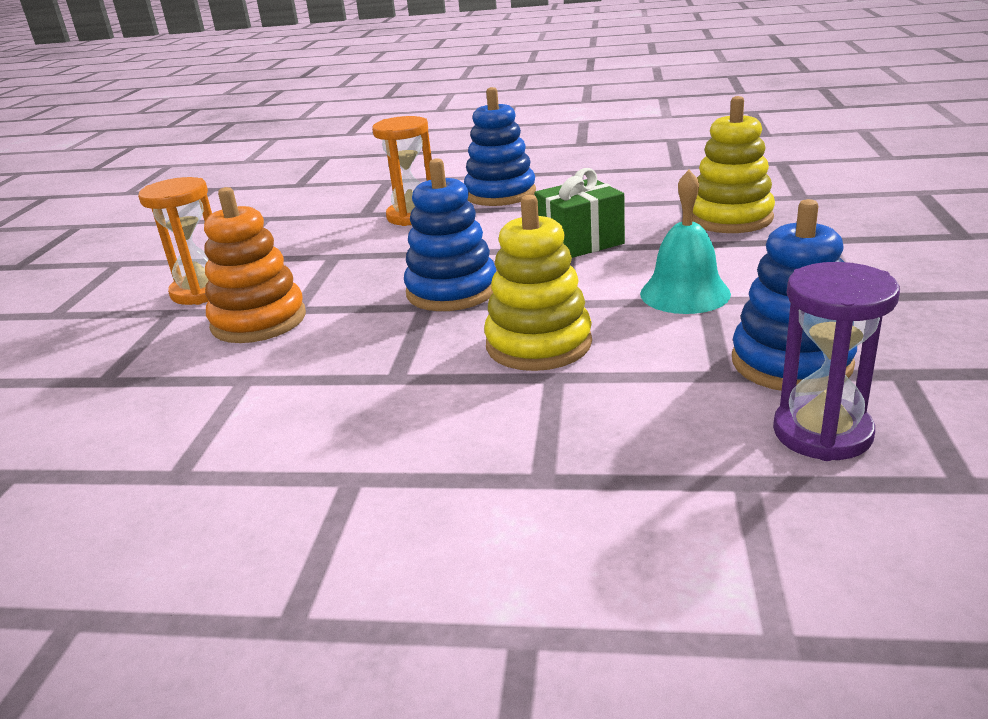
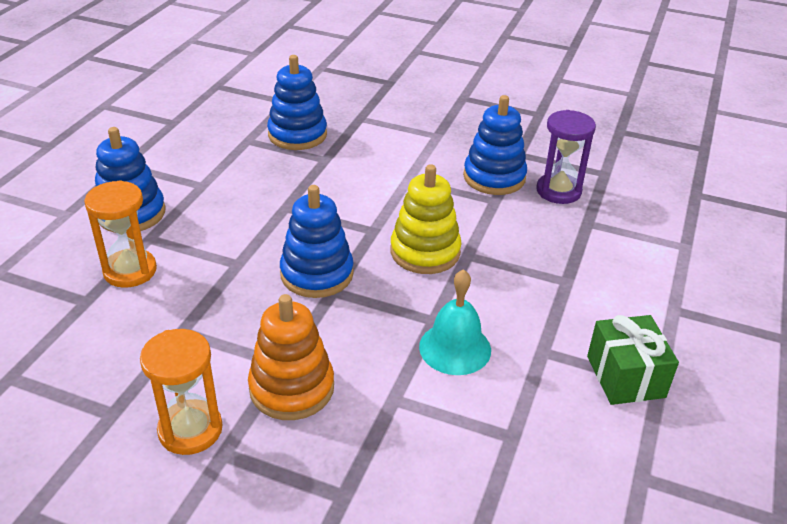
camera: 80 degrees left, 10 degrees up
(580, 242) = (279, 200): green gift -> green gift (625, 377)
(685, 293) = (394, 183): turquoise bell -> turquoise bell (455, 348)
(730, 218) = (297, 135): yellow stacking toy -> blue stacking toy

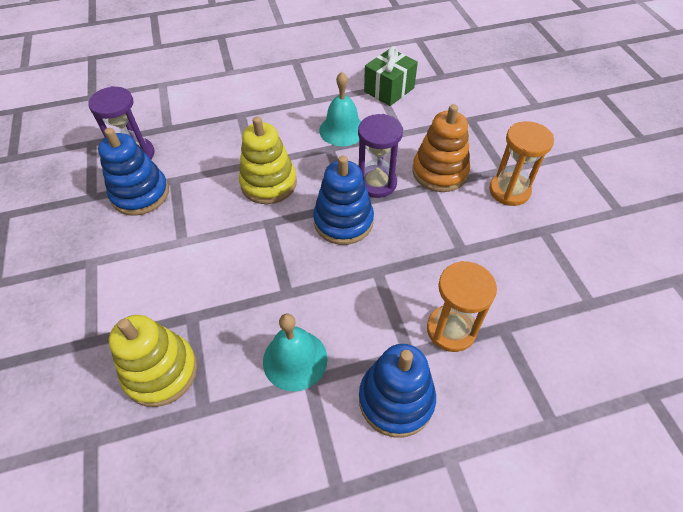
camera: 125 degrees left, 15 degrees up
(225, 186) = (295, 359): none -> turquoise bell
(297, 135) = (161, 372): blue stacking toy -> yellow stacking toy
(337, 325) = (376, 183): none -> purple hourglass
(625, 377) = (300, 71): green gift -> green gift (389, 90)

